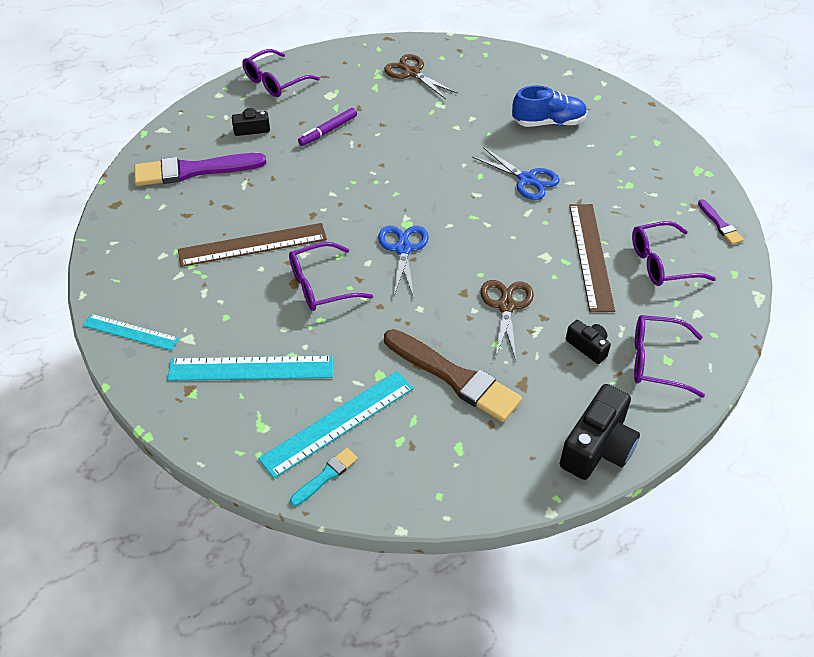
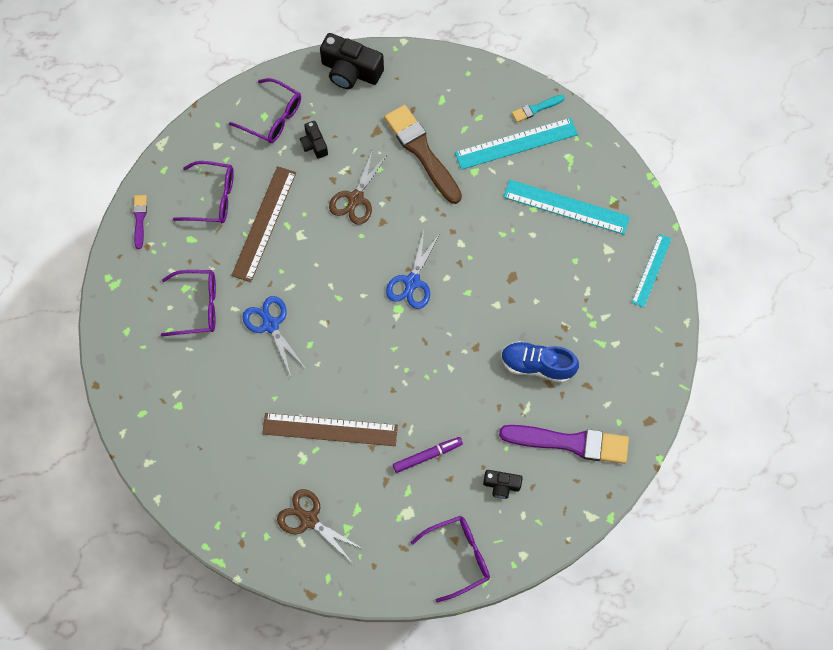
camera: 160 degrees left, 20 degrees up
(130, 332) = (651, 270): turquoise ruler -> turquoise ruler turned 75 degrees clockwise
(252, 245) = (536, 329): brown ruler -> brown ruler (330, 429)
(321, 286) = (492, 266): purple glasses -> purple glasses (198, 306)
(412, 73) = (309, 520): brown scissors -> brown scissors turned 150 degrees clockwise
(548, 122) = (210, 393): blue shoe -> blue shoe (537, 365)
(598, 447) = (350, 71): black camera -> black camera turned 120 degrees counterclockwise

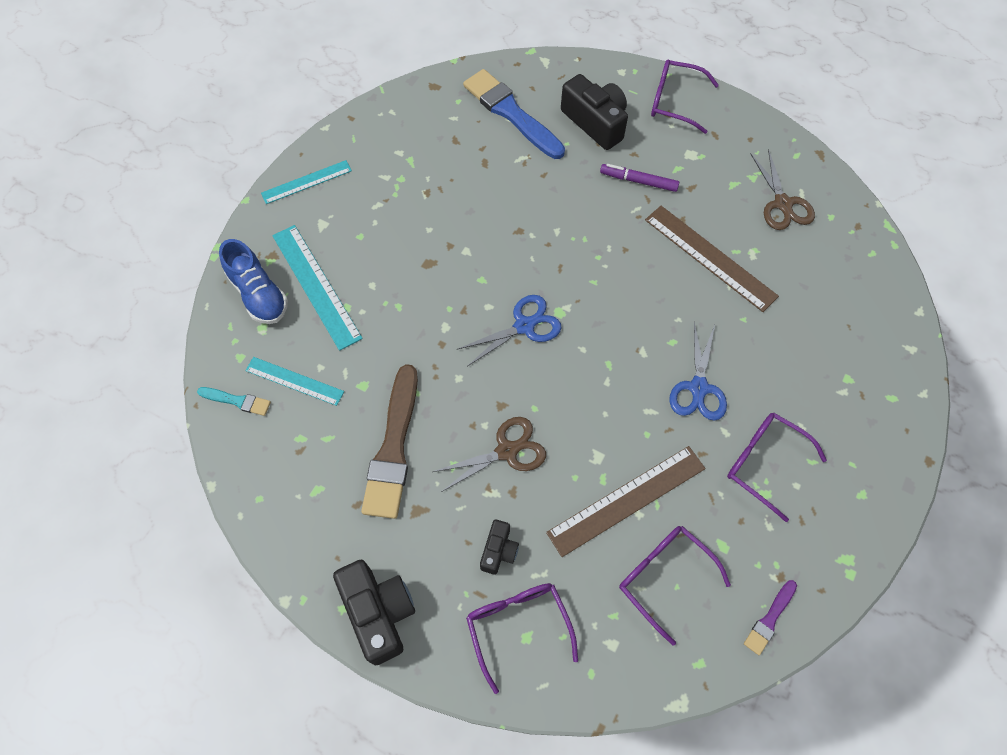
camera: 140 degrees left, 5 degrees down
(501, 485) = (595, 122): black camera -> black camera, size x1.85
(516, 143) = (294, 381): turquoise ruler -> turquoise ruler, size x0.63
(537, 365) = (481, 181): blue shoe -> blue shoe (259, 294)
(570, 442) = (511, 113): purple brush -> blue brush

